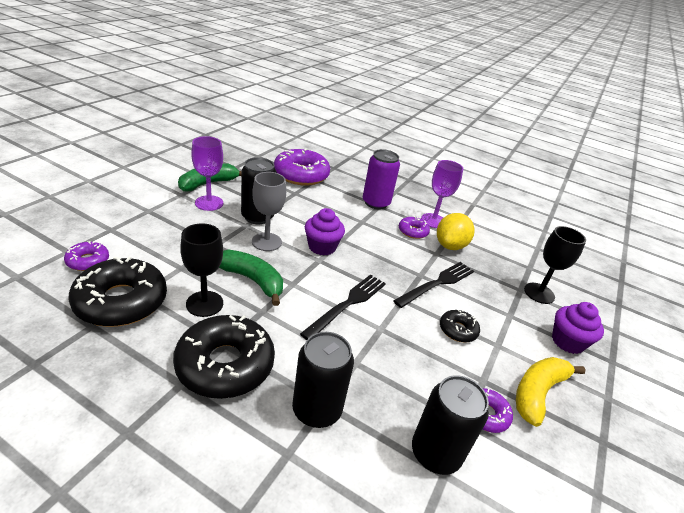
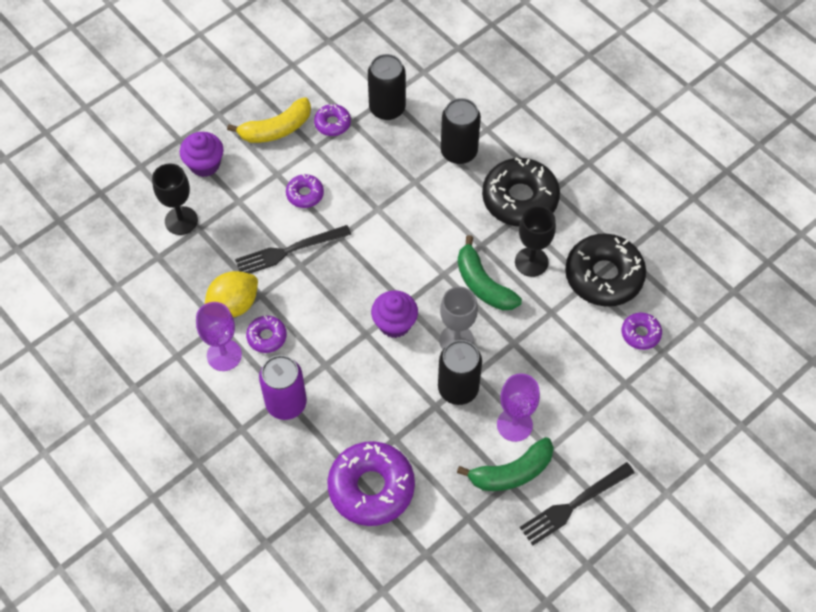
camera: 155 degrees left, 25 degrees up
(347, 304) = (398, 240): black fork -> black fork (574, 504)
(457, 330) = (305, 194): black donut -> purple donut

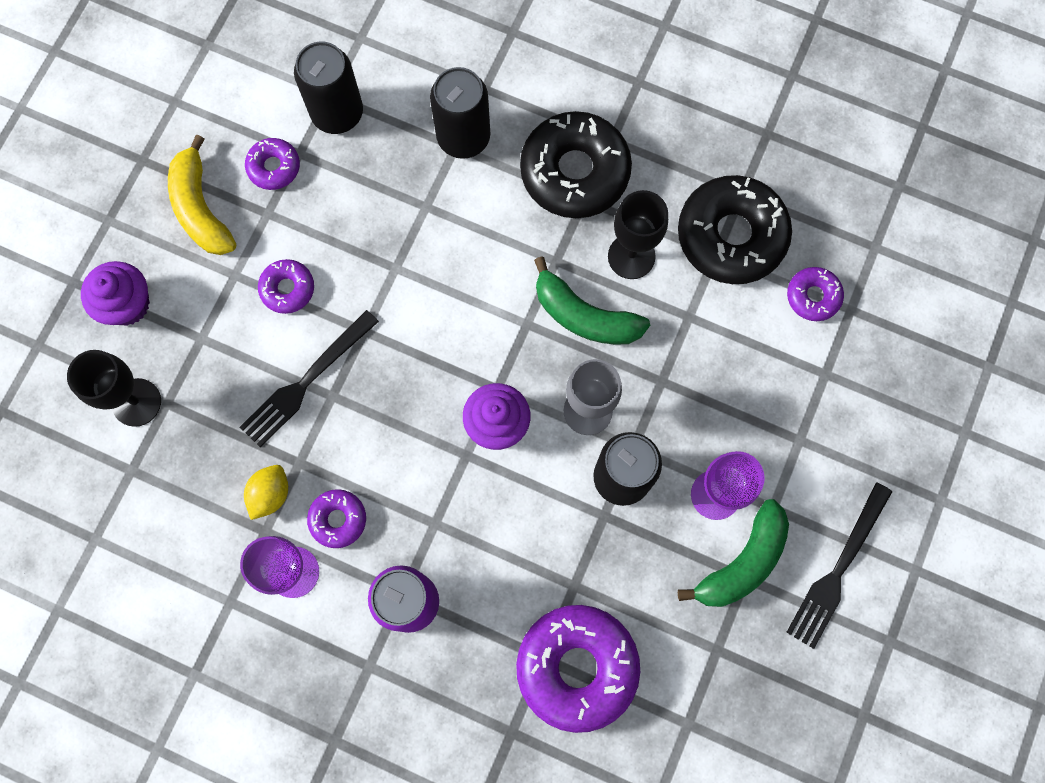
camera: 25 degrees left, 15 degrees up
(233, 305) = (270, 494): yellow lemon -> yellow lemon, size x0.64
(276, 129) = (201, 208): yellow banana -> yellow banana turned 120 degrees clockwise

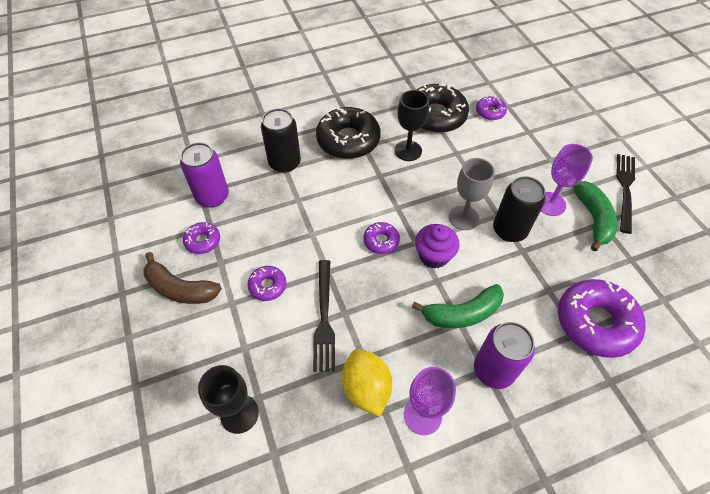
camera: 45 degrees left, 20 degrees down
(127, 304) = (182, 368): purple cupcake -> none
(201, 208) = (180, 288): yellow banana -> brown banana
(270, 494) = (366, 388): yellow lemon -> yellow lemon, size x1.56
(337, 113) = (212, 197): black can -> purple can
(338, 519) = (414, 366): purple donut -> purple donut (381, 241)
(584, 316) = (417, 185): green banana -> green banana (462, 313)
(838, 569) = (625, 189): black fork -> black fork turned 150 degrees counterclockwise

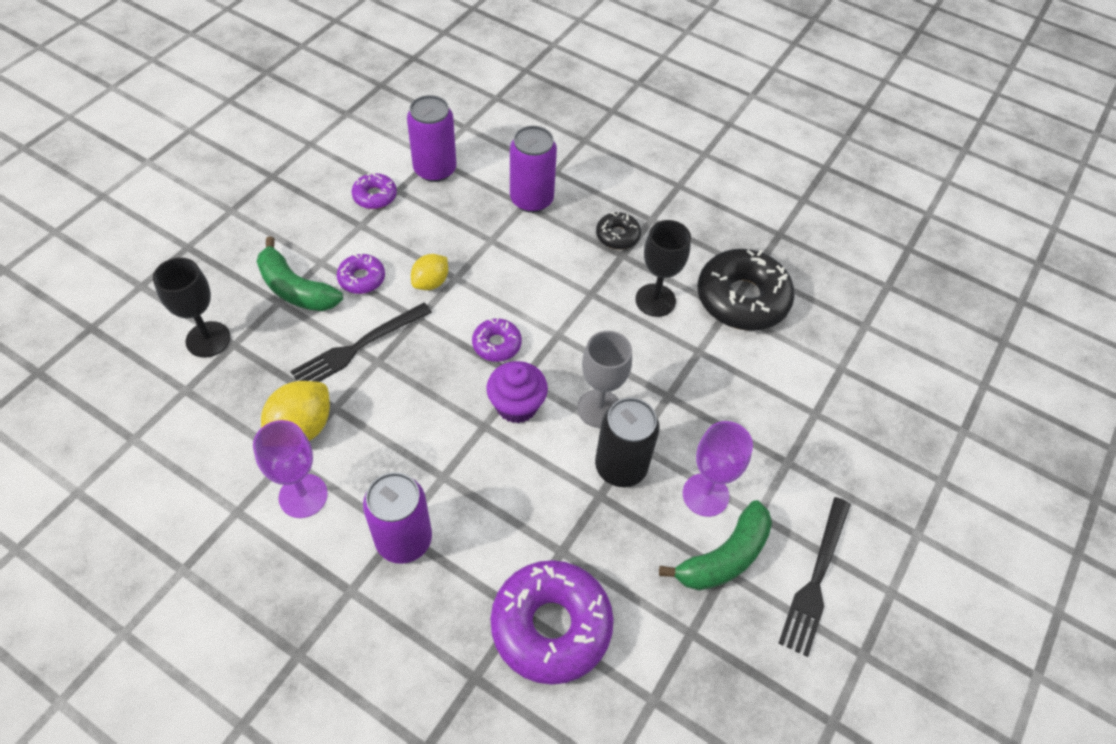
camera: 50 degrees right, 0 degrees up
(180, 288) = (308, 214): brown banana -> none
(284, 163) = (531, 199): black can -> purple can
(304, 249) = (431, 282): none -> yellow lemon
(348, 140) = (617, 235): black donut -> black donut, size x0.49
(462, 313) = (457, 473): green banana -> green banana (295, 289)
(490, 112) = (808, 353): purple donut -> none
(625, 189) = (816, 578): black fork -> black fork turned 135 degrees clockwise

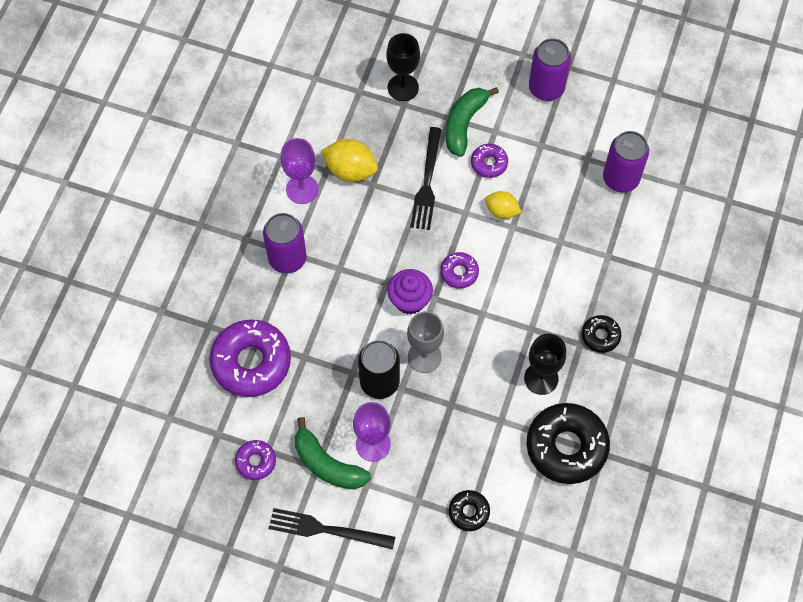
camera: 80 degrees right, 10 degrees up
(358, 347) = (427, 182): black fork -> black fork turned 120 degrees counterclockwise
(375, 196) = (574, 145): purple donut -> purple donut (256, 461)
(531, 199) = (615, 260): purple can -> purple can (546, 88)
(808, 411) = (469, 512): none -> black donut

